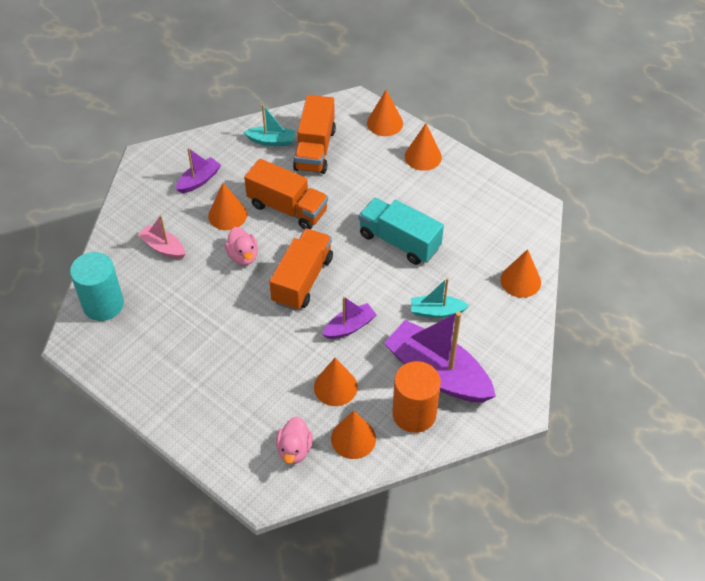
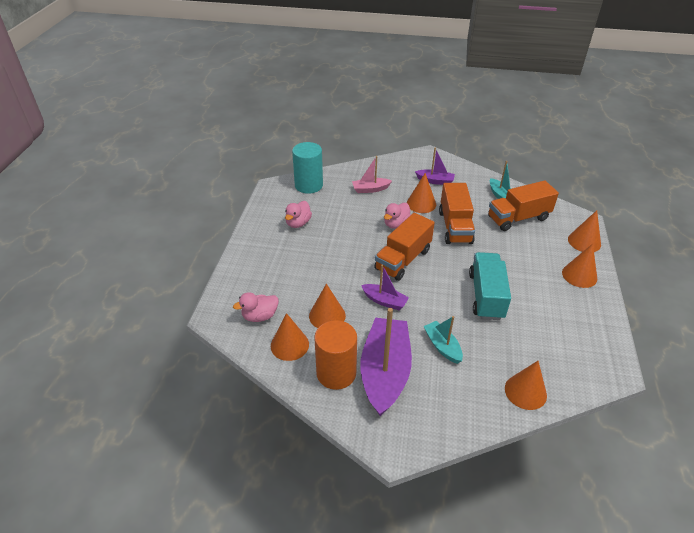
camera: 60 degrees right, 10 degrees down
(163, 247) = (370, 189): pink boat -> pink boat turned 105 degrees counterclockwise
(168, 348) = (298, 223): none -> pink duck
(302, 280) = (403, 259): orange truck -> orange truck turned 135 degrees clockwise

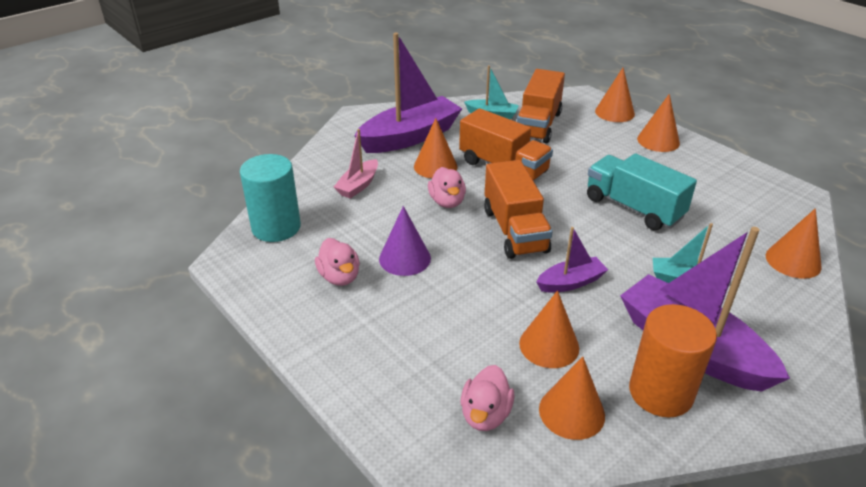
camera: 50 degrees left, 5 degrees down
(334, 235) = (405, 258): none -> purple cone
(435, 181) = (410, 137): purple boat -> purple boat, size x2.02

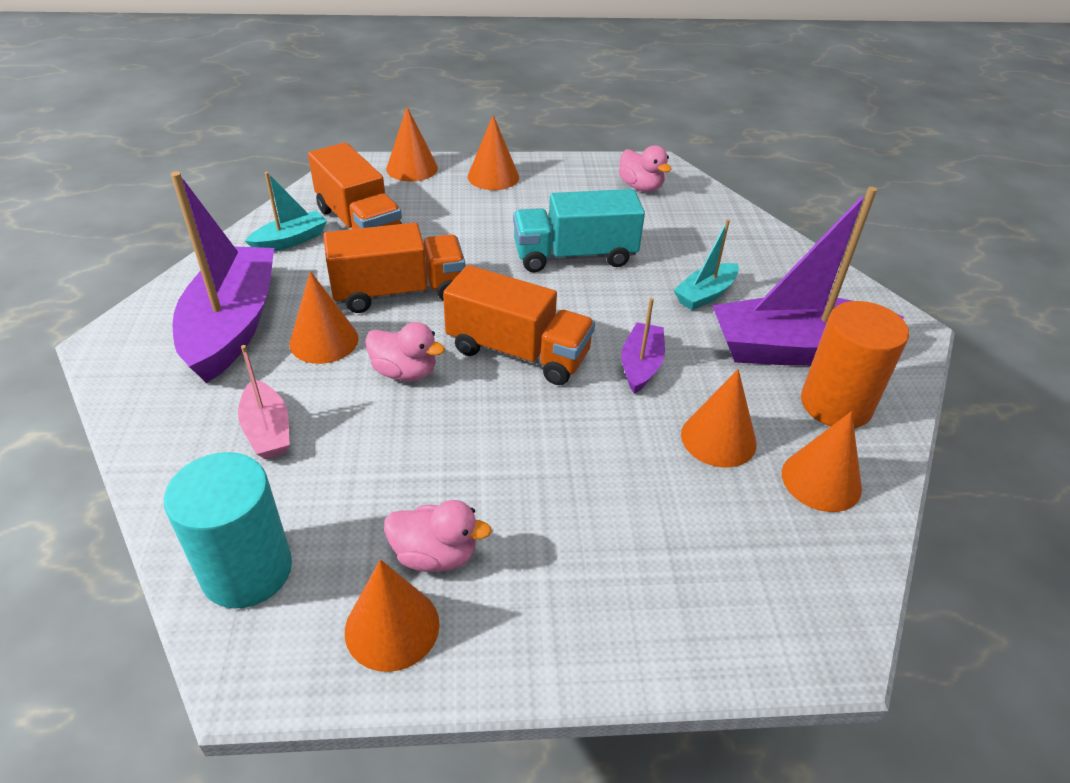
camera: 55 degrees left, 5 degrees up
(405, 258) = (467, 470): purple cone -> none
(485, 414) = (781, 550): pink duck -> pink duck (641, 187)
(793, 261) = (737, 225): orange cone -> orange cone (392, 627)

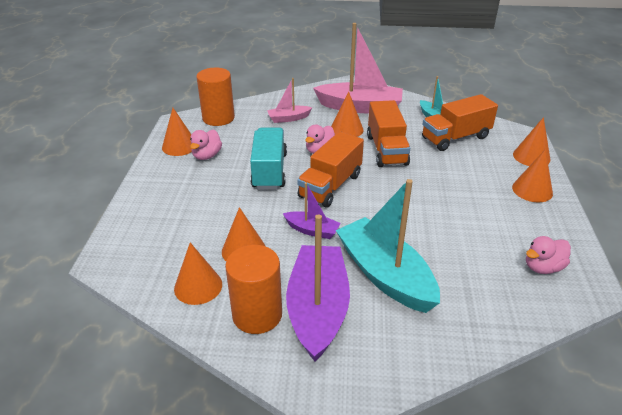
camera: 100 degrees right, 5 degrees down
(232, 326) = (360, 107): purple boat -> pink boat
(247, 570) = (218, 118): turquoise cylinder -> orange cylinder
(574, 256) = (430, 217): turquoise truck -> turquoise truck (269, 171)
(705, 294) = (385, 275): turquoise boat -> turquoise boat, size x2.02

